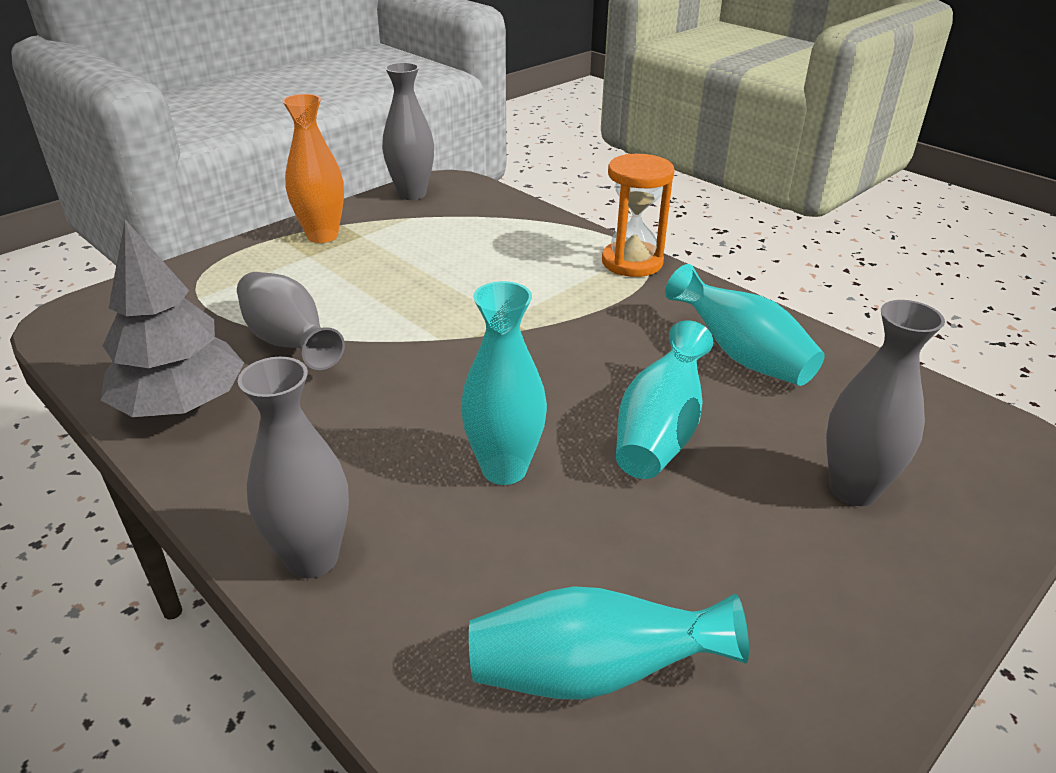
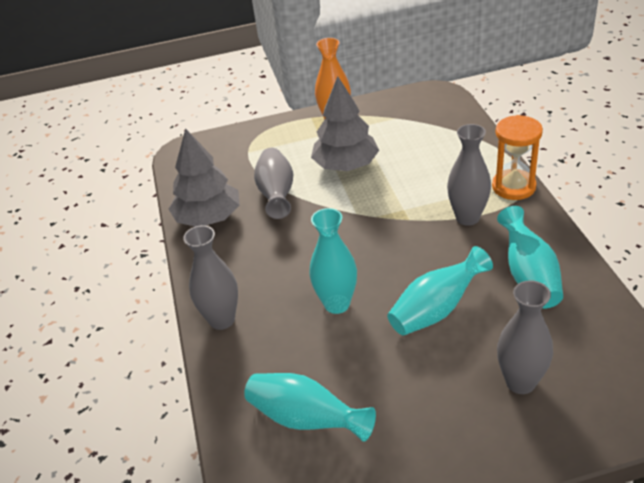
camera: 35 degrees right, 5 degrees up
(378, 284) = (346, 165): none -> grey tree
(412, 194) = (408, 98): grey vase -> grey vase (467, 218)

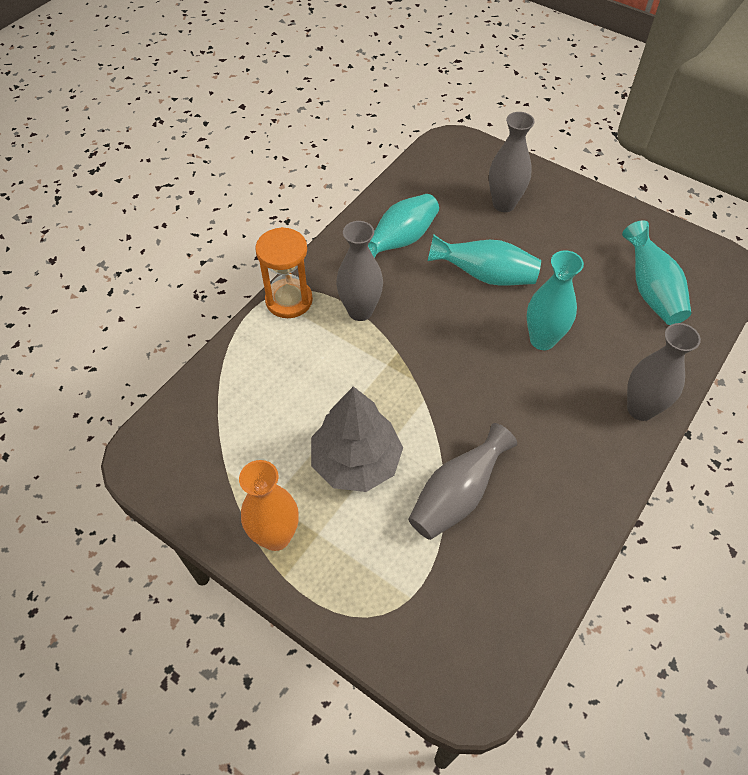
camera: 135 degrees left, 15 degrees up
(208, 218) = (549, 536): grey tree -> none

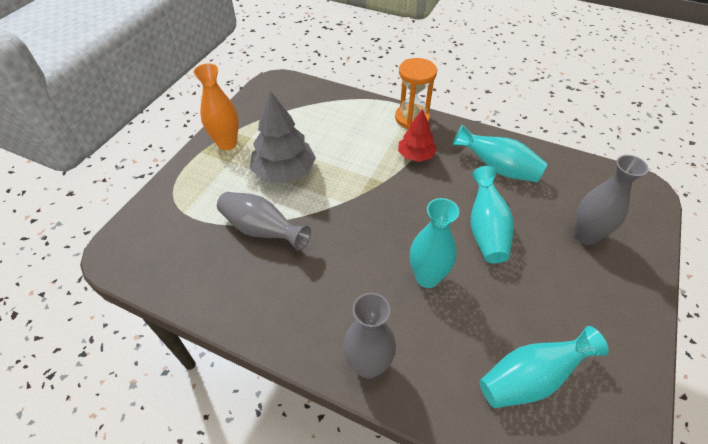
camera: 80 degrees right, 5 degrees down
(360, 311) = (416, 155): grey vase -> red tree

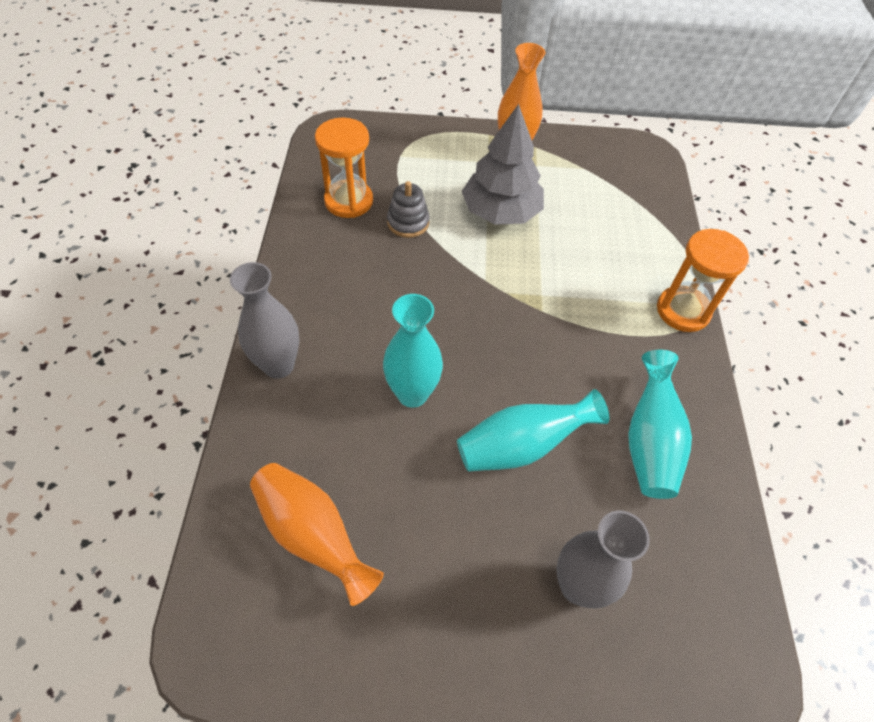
camera: 65 degrees right, 5 degrees up
(213, 264) = (349, 201): none -> orange hourglass
(262, 230) = (408, 222): grey vase -> grey stacking toy
(416, 155) = (610, 333): red tree -> none
(530, 378) = (313, 535): turquoise vase -> orange vase

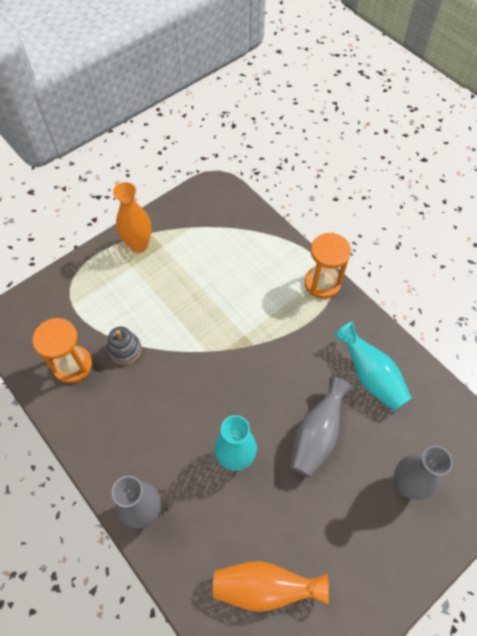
camera: 40 degrees left, 5 degrees up
(501, 212) = (172, 297): grey tree -> none
(522, 446) = (316, 436): turquoise vase -> grey vase

